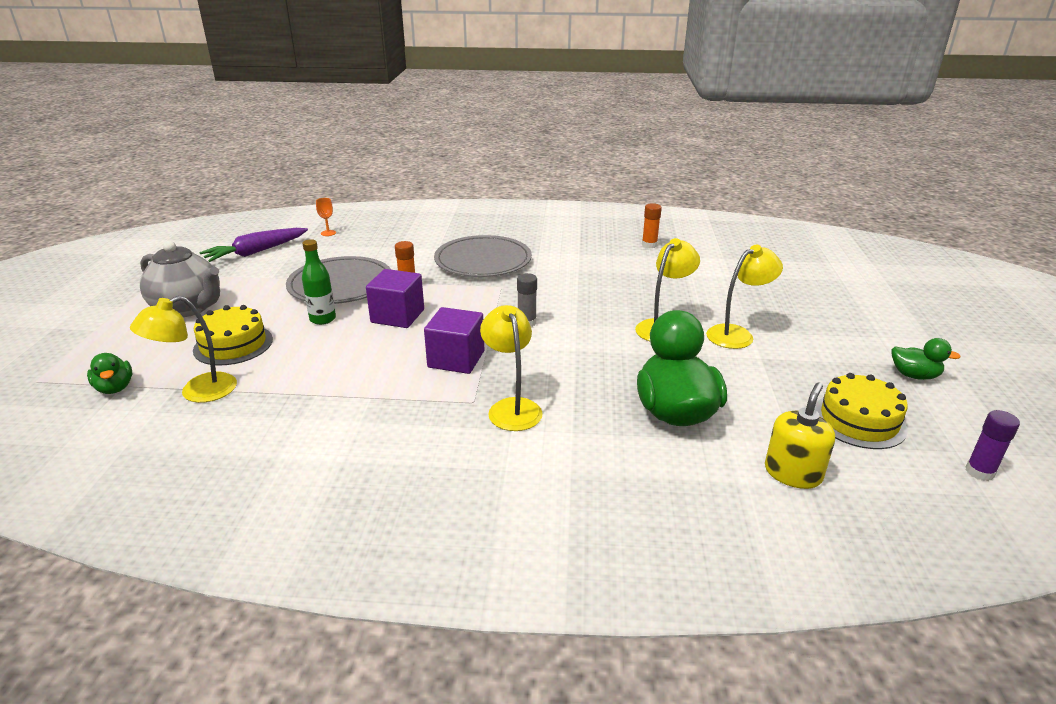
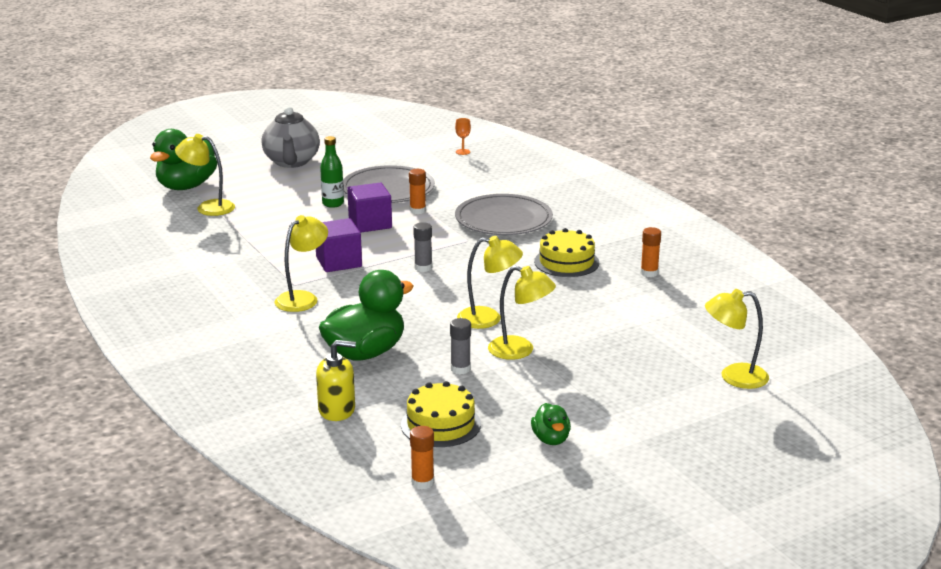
camera: 55 degrees right, 5 degrees down
(115, 388) = (186, 186): green duck -> green duck, size x2.03
(233, 344) = (268, 193): yellow cake -> yellow cake (566, 262)
(256, 252) = (395, 145): purple carrot -> none
(751, 373) = (460, 369): none -> grey glue stick
(843, 274) = (734, 377): none -> yellow lamp
(979, 472) = (422, 482): purple glue stick -> orange glue stick

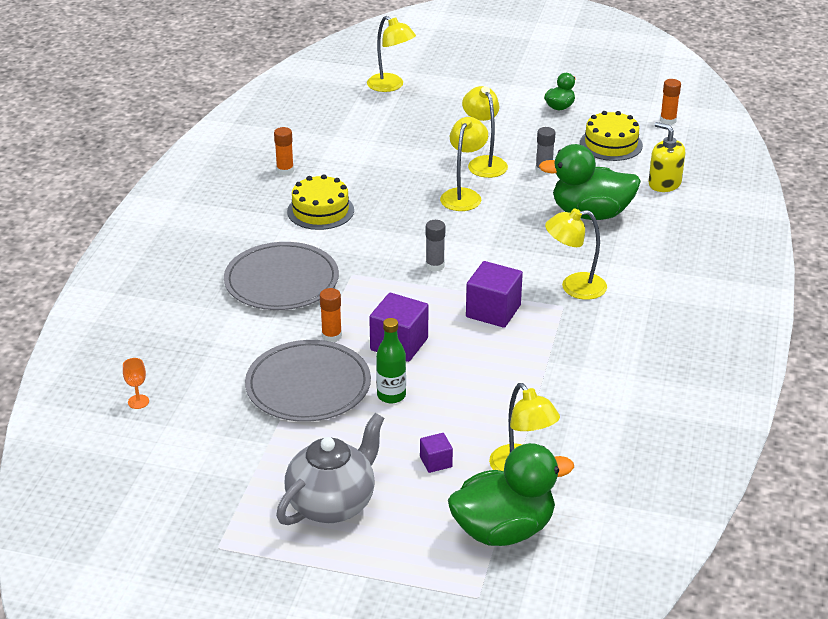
camera: 135 degrees left, 10 degrees up
(262, 192) = (436, 462): none -> purple cube
(489, 319) = (463, 195): yellow lamp -> yellow lamp turned 60 degrees clockwise

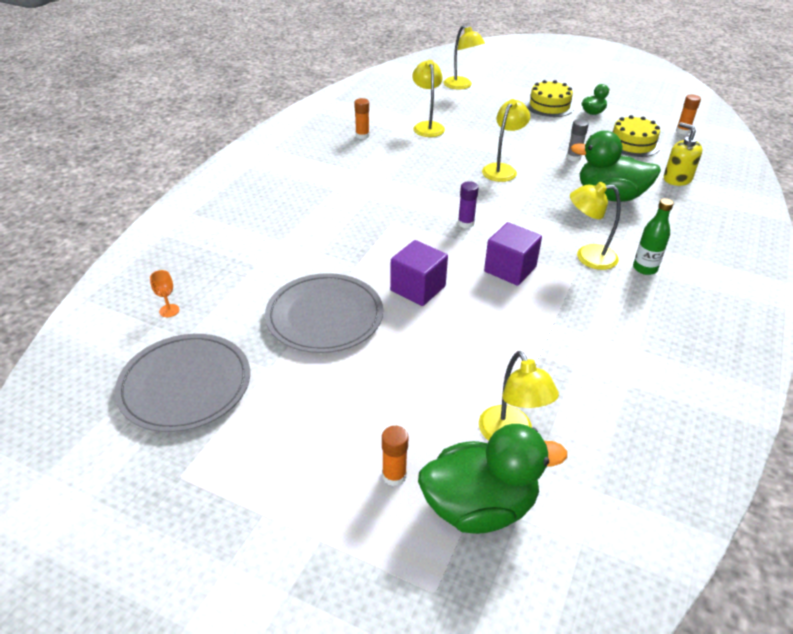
camera: 10 degrees right, 5 degrees up
(281, 281) = (331, 220): grey plate -> grey plate (185, 385)
(320, 211) = (381, 168): yellow cake -> yellow cake (549, 106)
(331, 336) = (359, 273): orange glue stick -> orange glue stick (394, 475)
(332, 504) = (309, 445): grey teapot -> none
(391, 395) = (398, 337): green bottle -> green bottle (645, 268)
(435, 266) = (466, 223): grey glue stick -> purple glue stick
(436, 462) = (424, 413): purple cube -> none
(484, 163) = (524, 146): yellow lamp -> yellow lamp (427, 126)

